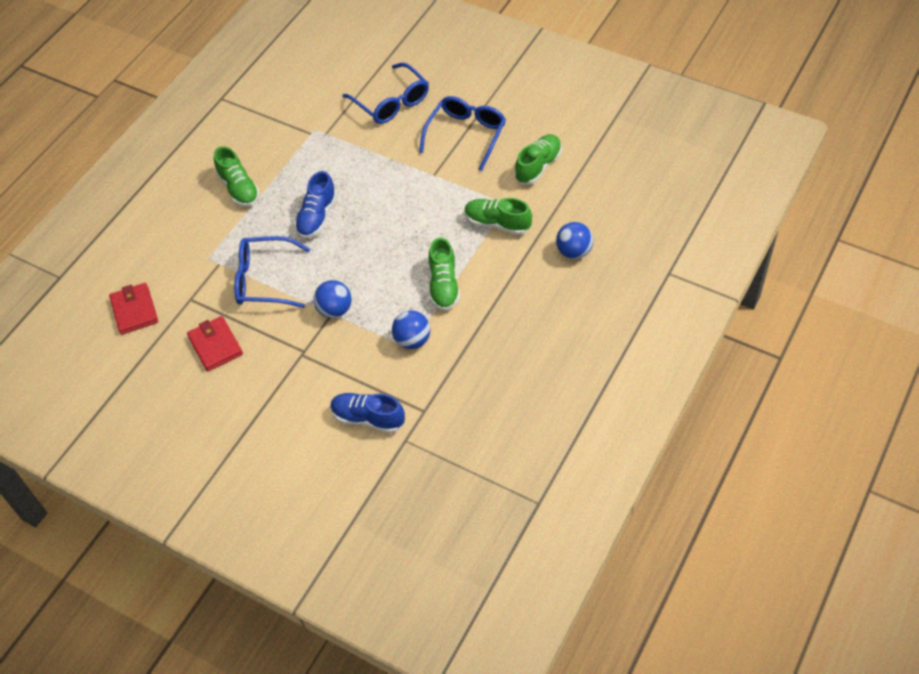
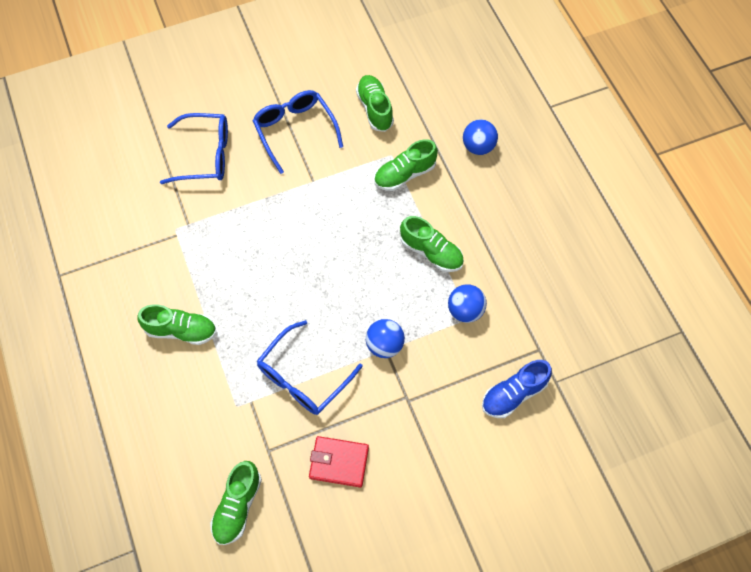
camera: 55 degrees left, 10 degrees up
(134, 310) = (237, 506): red wallet -> green shoe
(317, 216) = (273, 292): blue shoe -> none

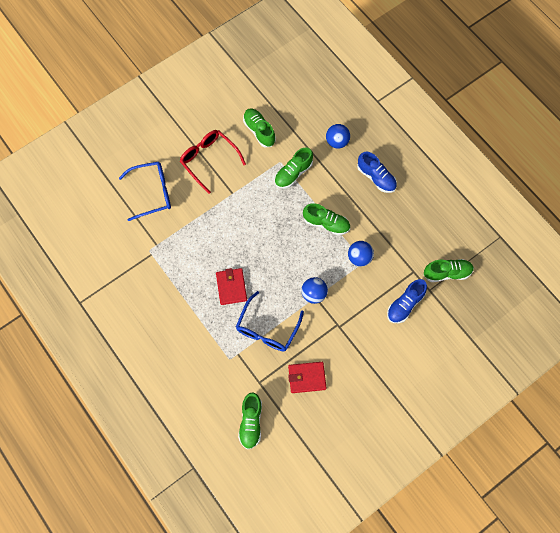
camera: 15 degrees left, 5 degrees up
(181, 330) = (176, 319): green shoe -> green shoe (447, 273)
(271, 306) = (231, 287): none -> red wallet
(295, 131) = (209, 160): blue glasses -> red glasses
(520, 206) = (376, 177): none -> blue shoe

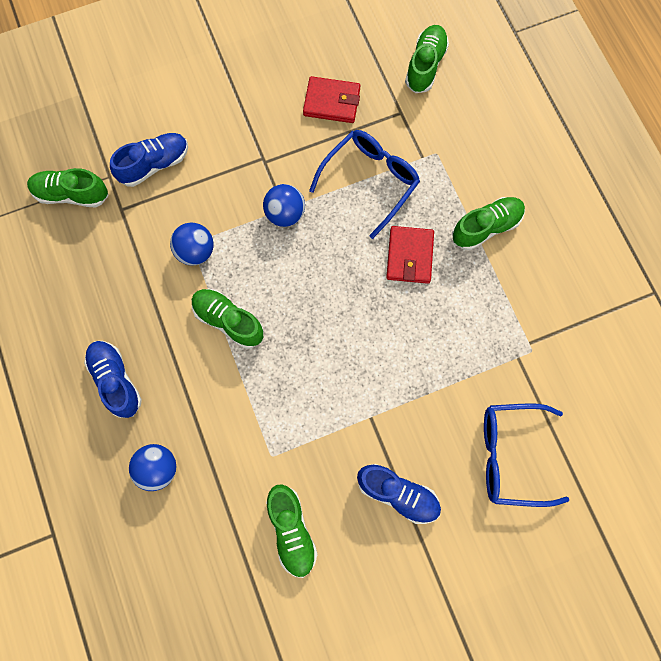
camera: 165 degrees left, 5 degrees up
(209, 160) = (398, 494): red glasses -> blue shoe
(293, 173) = (255, 426): green shoe -> green shoe (486, 227)

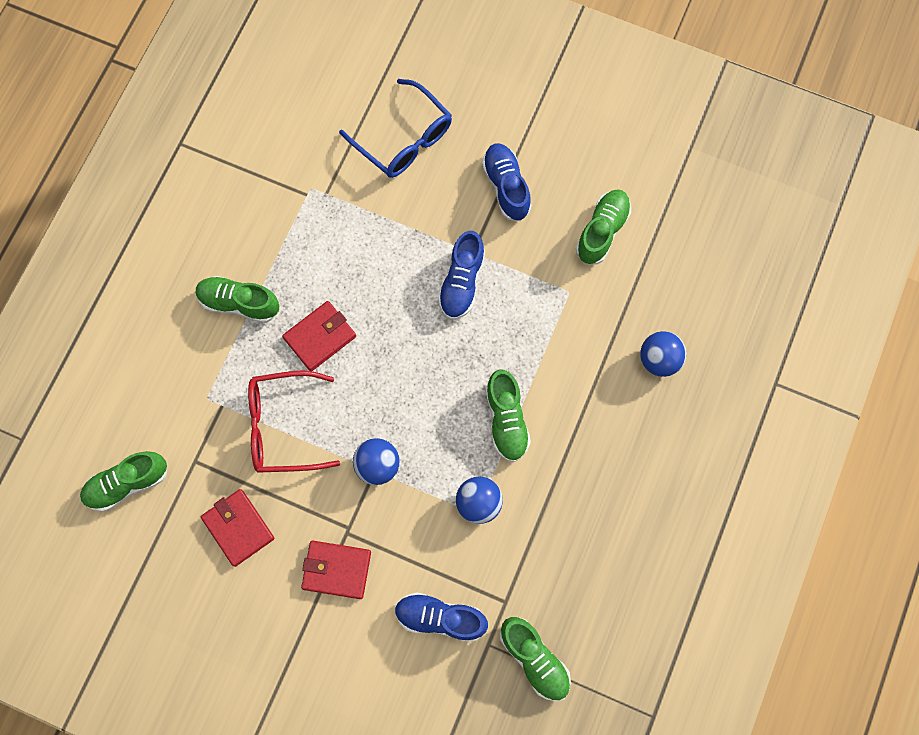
camera: 135 degrees left, 0 degrees up
(116, 381) = (634, 455): blue shoe -> blue shoe (462, 282)
(246, 133) = (336, 570): none -> red wallet
(370, 181) = (283, 426): blue glasses -> red glasses

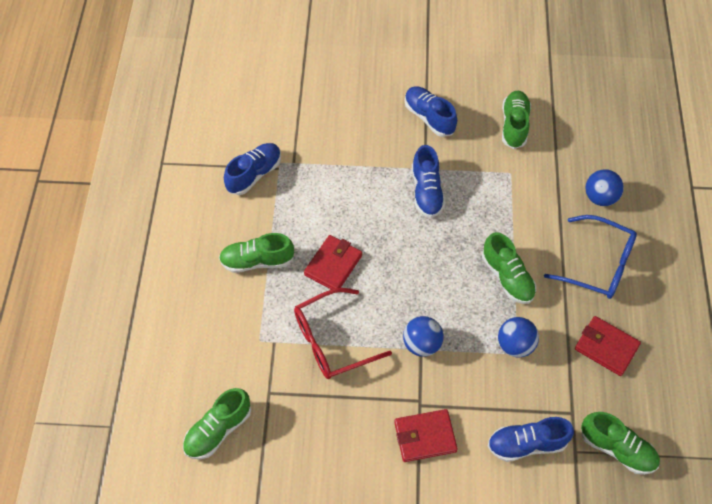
camera: 20 degrees left, 15 degrees down
(238, 528) = (328, 432): red wallet -> red wallet (606, 347)
(276, 193) = (254, 174): none -> blue shoe
(404, 139) = (337, 108): blue glasses -> blue glasses (598, 264)

